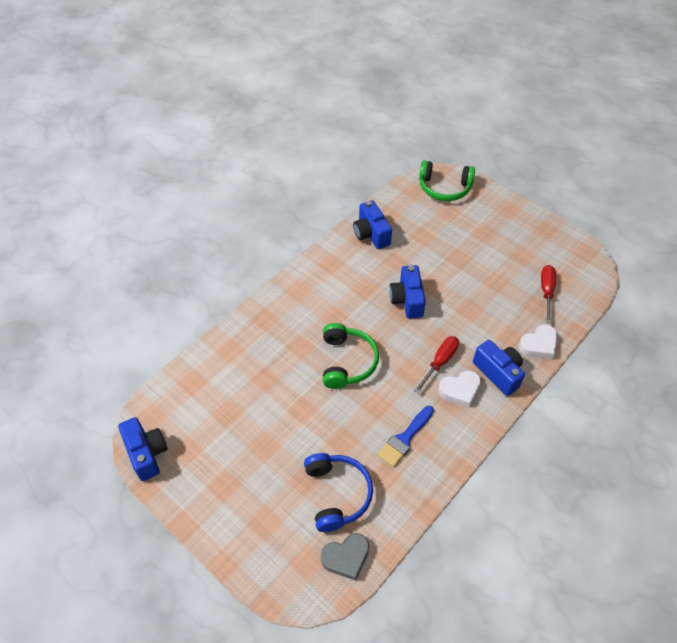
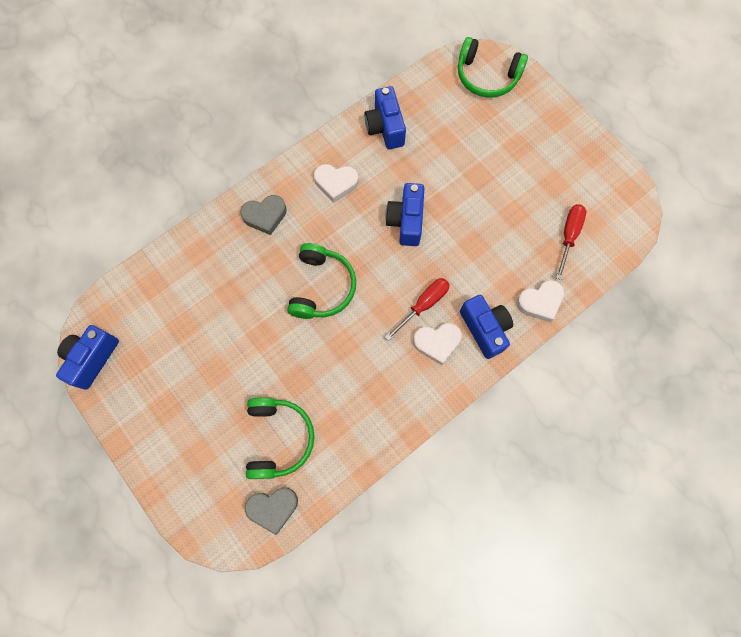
camera: 10 degrees right, 20 degrees up
(147, 453) = (92, 358): blue camera -> blue camera turned 135 degrees counterclockwise
(284, 313) = (265, 216): none -> grey heart
(337, 494) = (278, 438): blue headphones -> green headphones
(340, 280) = (336, 183): none -> white heart
(405, 438) = (363, 389): blue brush -> none

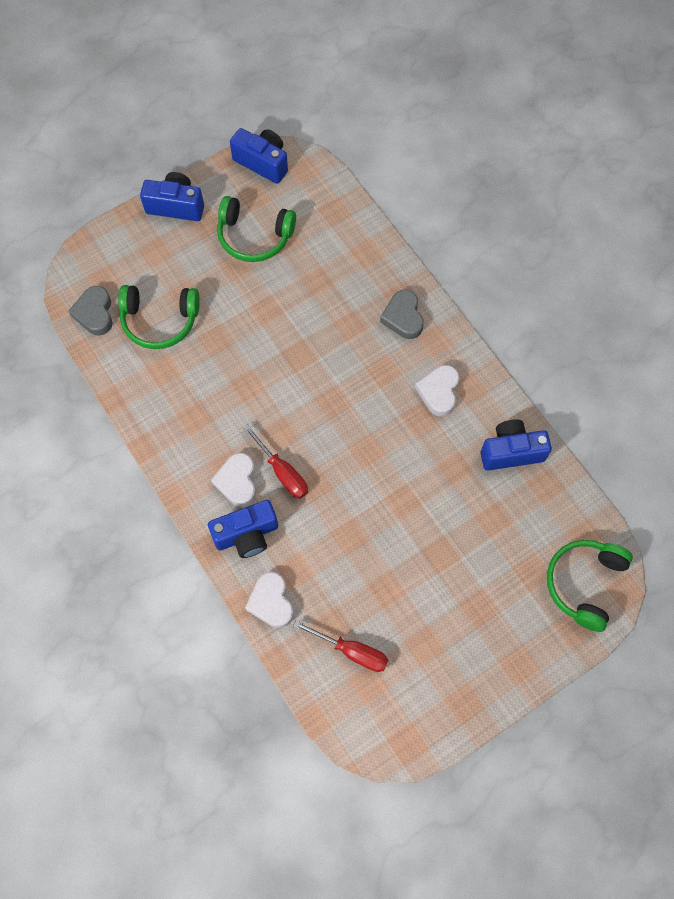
camera: 95 degrees right, 5 degrees down
(322, 287) = (314, 370): green headphones -> green headphones (254, 237)
(406, 221) = (386, 464): blue camera -> blue camera (176, 206)

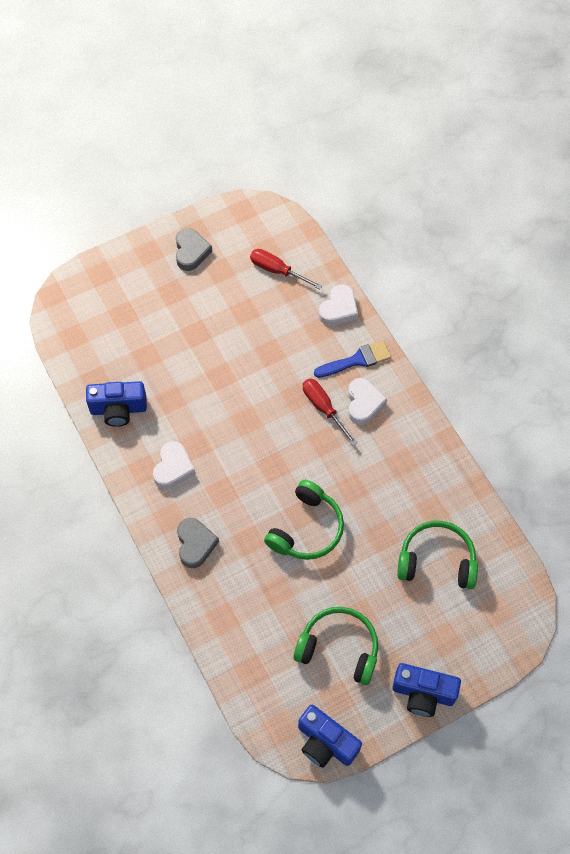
camera: 175 degrees left, 5 degrees down
(95, 313) = (502, 574): grey heart -> grey heart (191, 252)
(247, 535) = (357, 360): blue camera -> blue brush
(271, 602) = (338, 309): white heart -> white heart turned 45 degrees clockwise
(584, 583) = (83, 303): green headphones -> green headphones (307, 529)

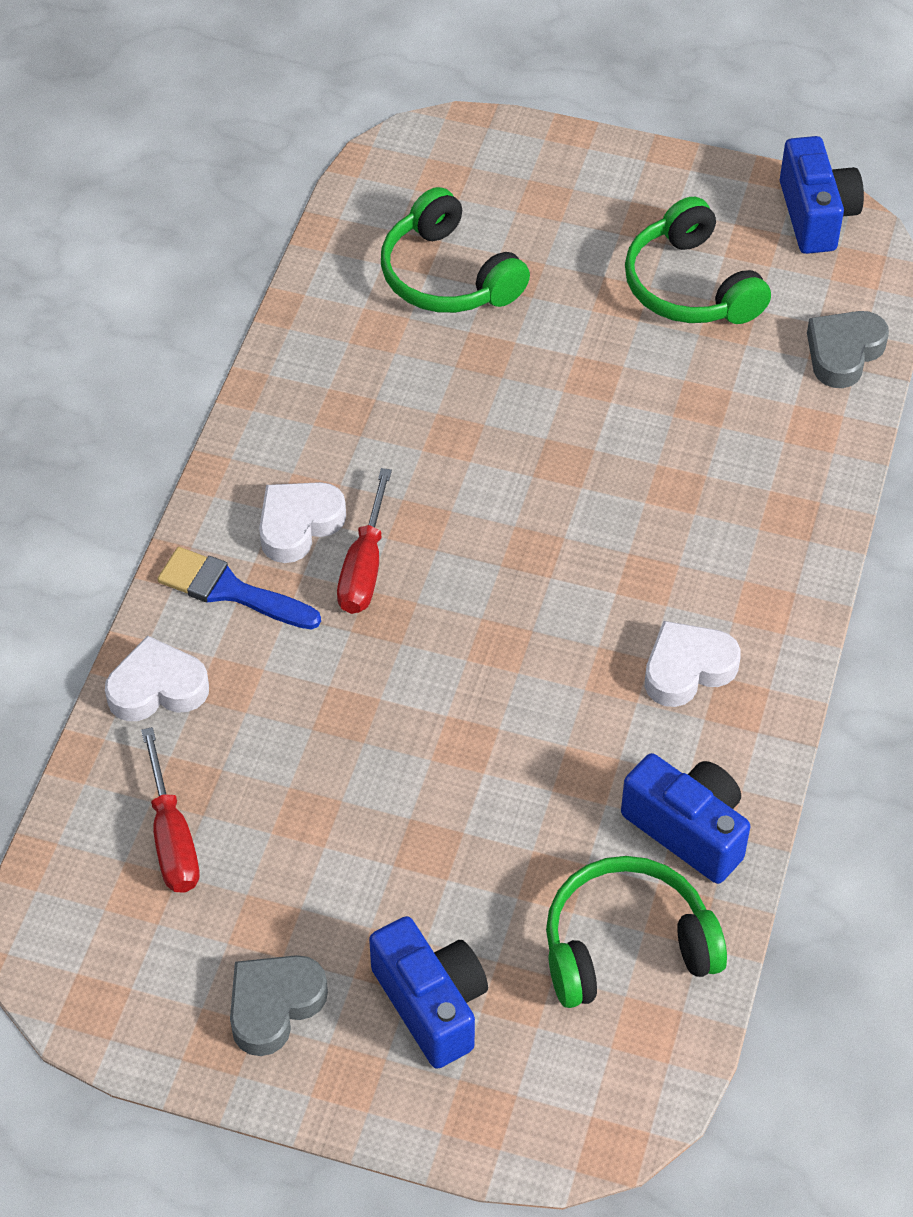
camera: 135 degrees left, 10 degrees down
(195, 544) = (760, 542): grey heart -> grey heart (843, 353)
(307, 529) = (577, 439): green headphones -> green headphones (626, 945)
(423, 693) = (638, 173): blue camera -> blue camera (431, 1004)

